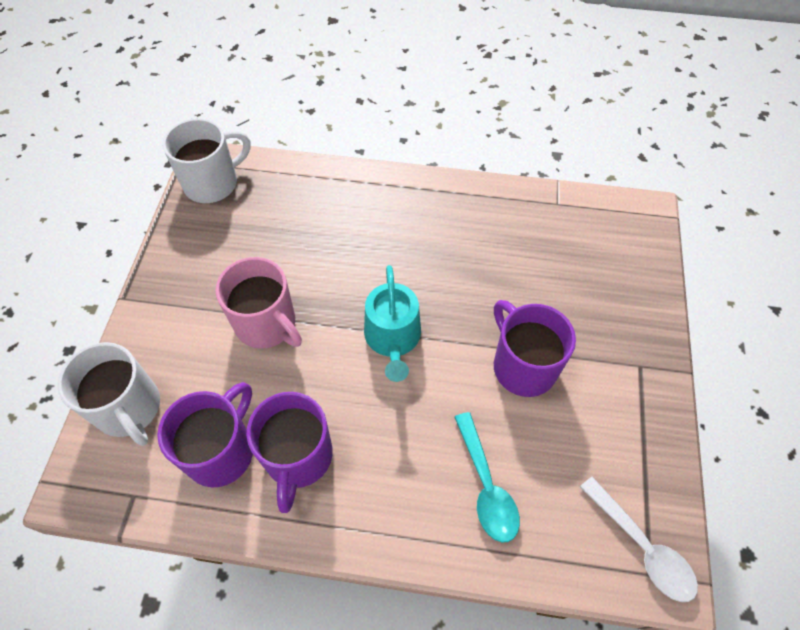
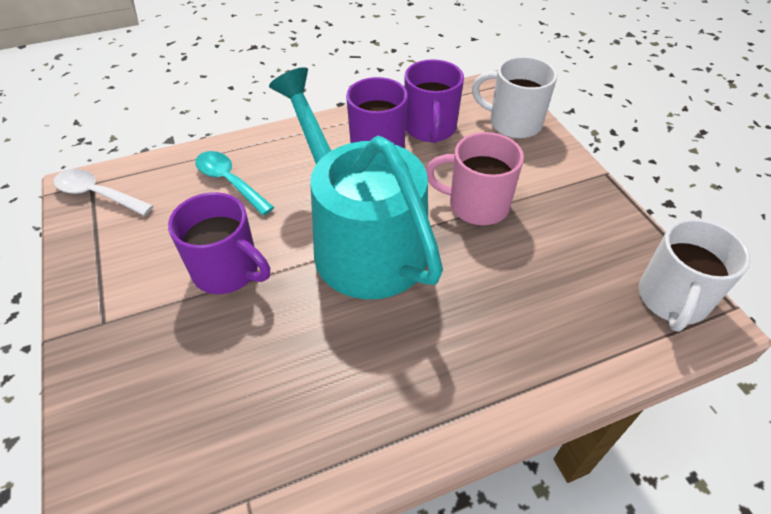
camera: 150 degrees right, 10 degrees down
(393, 338) = (361, 241): turquoise watering can -> turquoise watering can, size x1.93

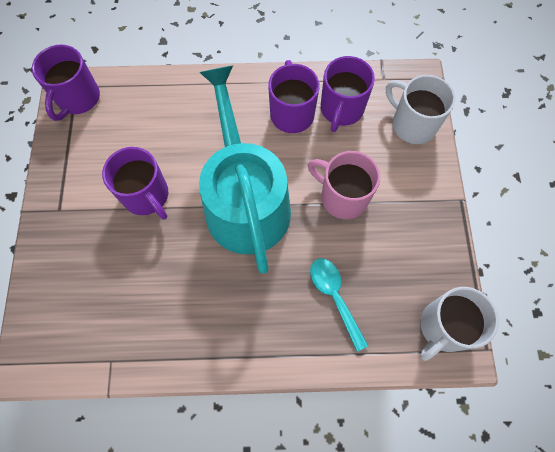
camera: 20 degrees right, 20 degrees up
(97, 194) = (78, 98): white spoon -> purple mug
(229, 182) = (171, 116): turquoise spoon -> turquoise spoon (334, 297)

